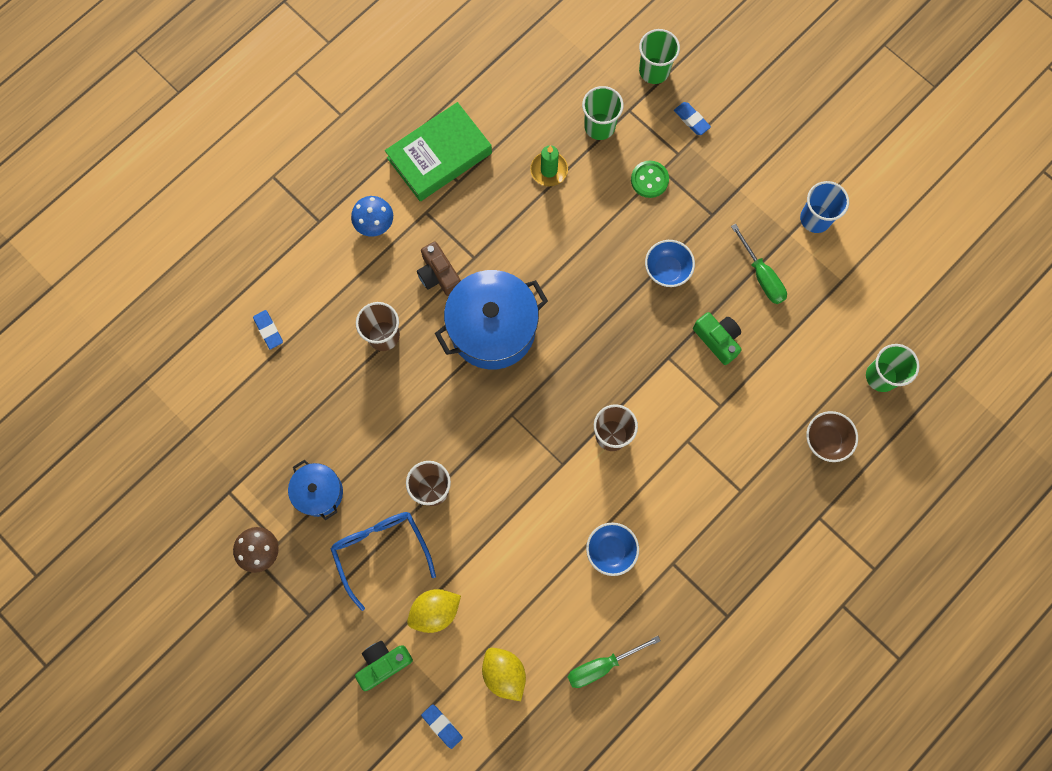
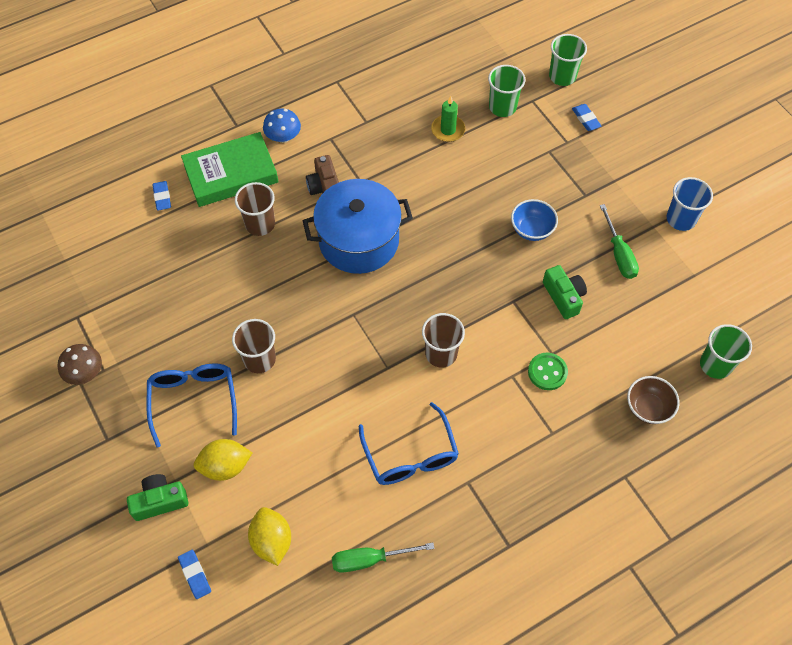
camera: 15 degrees right, 15 degrees down
(319, 492) = (156, 337): blue pot -> none
(439, 155) = (356, 99): green book -> green book (231, 174)
(611, 550) = (410, 455): blue bowl -> blue glasses
(649, 180) = (535, 156): green button -> green button (547, 372)

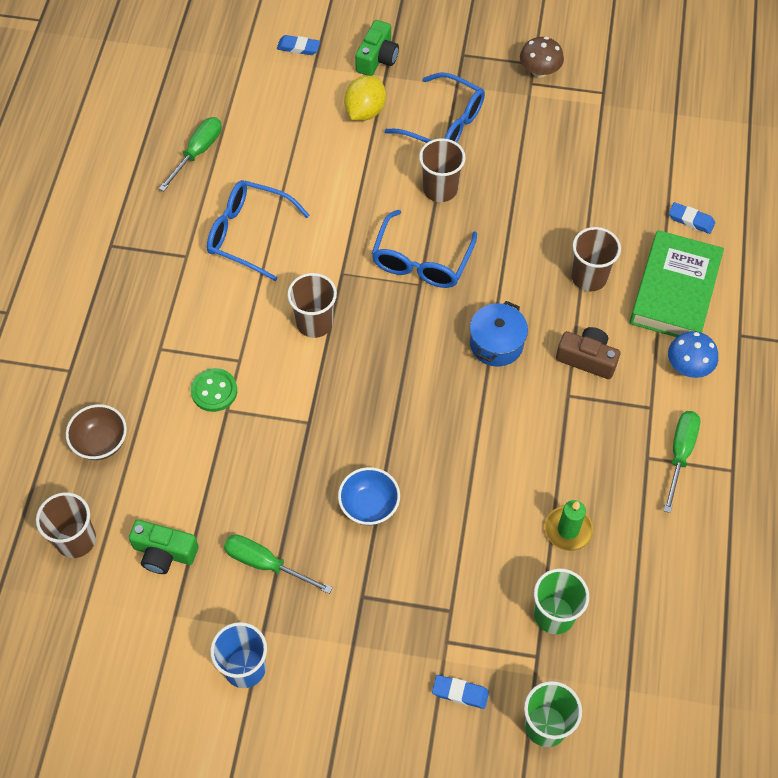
camera: 130 degrees right, 0 degrees up
(272, 541) = (275, 104): yellow lemon -> none
(333, 326) = (421, 261): none -> blue glasses
(349, 109) = (680, 454): none -> green screwdriver
(359, 241) = (496, 344): blue pot -> blue pot, size x0.54
(564, 297) = (270, 470): green camera -> green camera (164, 552)
(715, 365) = (76, 540): green cup -> brown cup

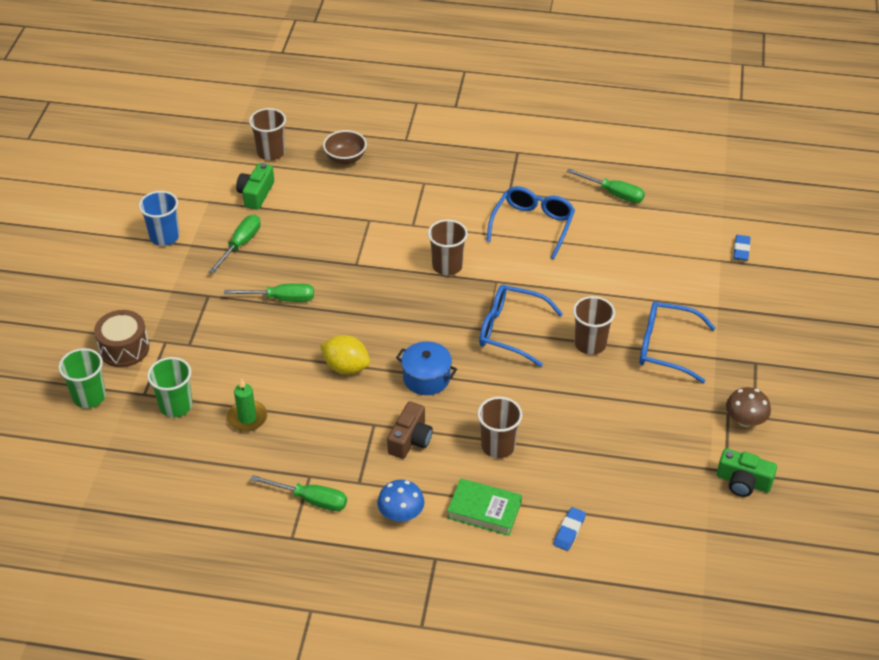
camera: 90 degrees right, 15 degrees down
(214, 391) = (385, 212): green button -> none
(365, 111) = (673, 294): yellow lemon -> yellow lemon (346, 367)
(369, 506) = (281, 299): blue bowl -> green screwdriver
(377, 58) = (738, 302): green camera -> green camera (743, 482)
(444, 124) = (666, 347): blue glasses -> blue glasses turned 75 degrees clockwise
(460, 693) = (124, 348): blue eraser -> brown drum
(674, 291) = (484, 510): green book -> green book, size x0.65

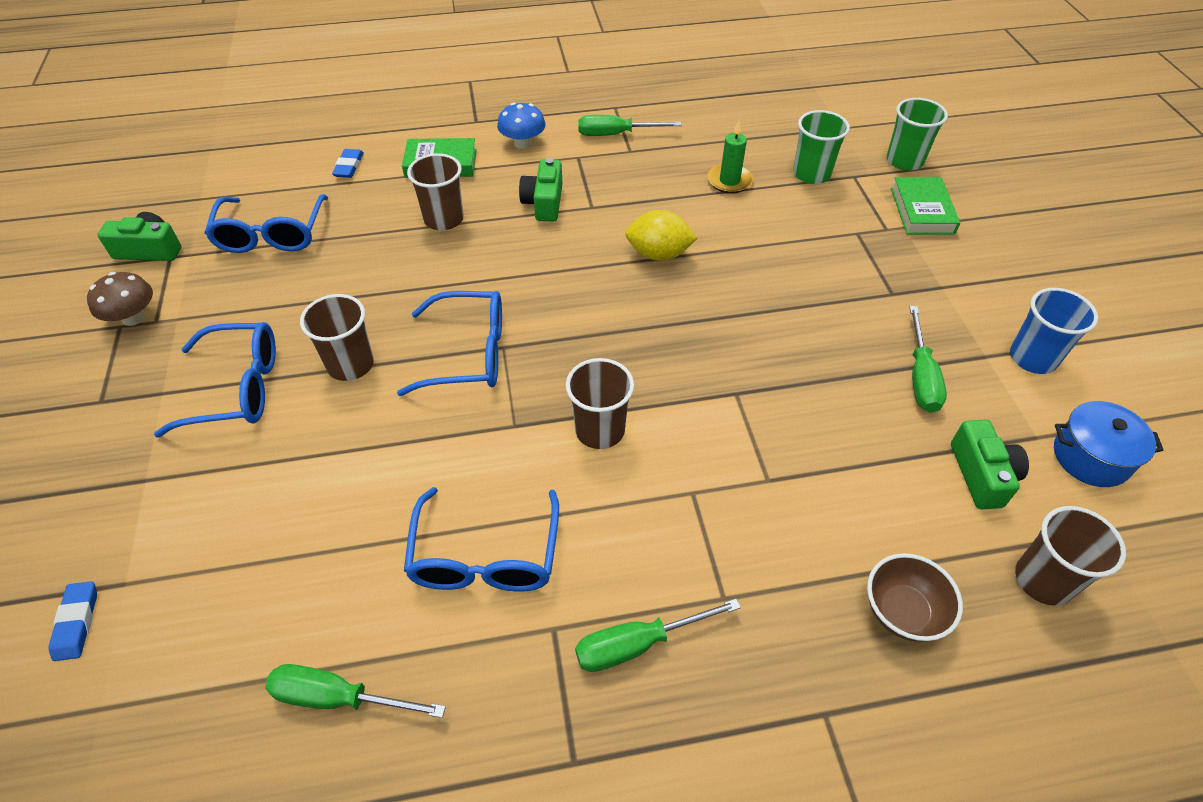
camera: 160 degrees right, 5 degrees up
(124, 348) = (922, 211): brown drum -> green book
(281, 299) = (798, 314): green screwdriver -> green screwdriver (638, 644)
(410, 439) = (544, 202): brown camera -> green camera
(426, 378) = (556, 267): blue pot -> blue pot (1091, 457)
(642, 470) = (271, 234): none -> blue glasses

